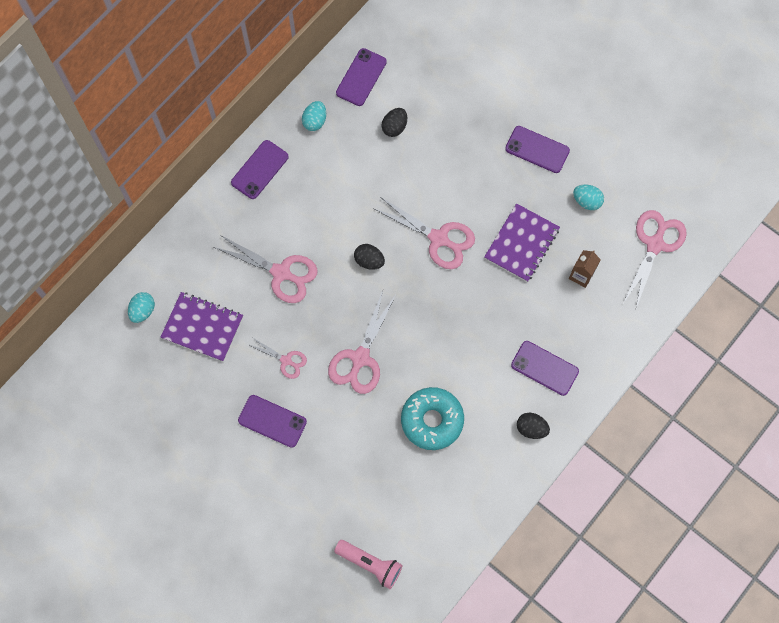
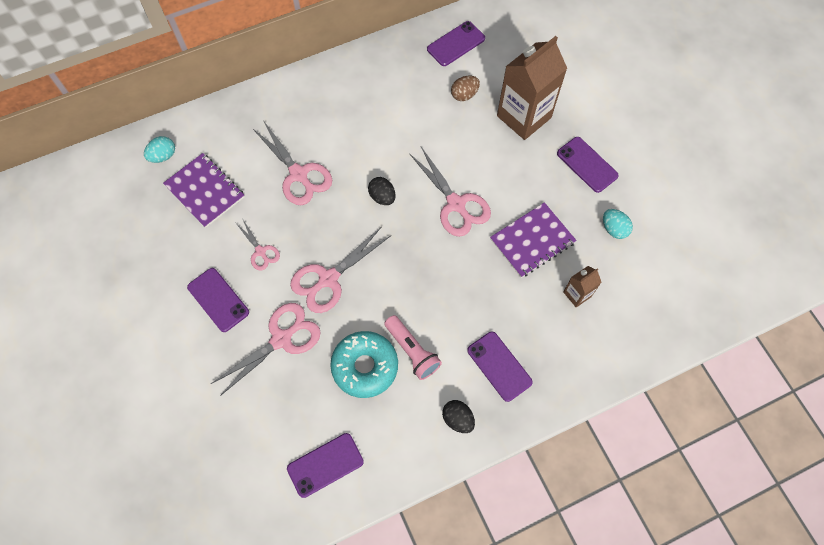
camera: 25 degrees right, 5 degrees down
(260, 169) = (328, 83): purple phone -> purple phone (325, 465)
(315, 121) = (397, 63): turquoise egg -> none
(370, 564) = (233, 479): pink flashlight -> pink flashlight (412, 351)
(394, 127) = (464, 95): black egg -> brown egg
(459, 126) = (524, 117): none -> brown carton
(655, 244) = (664, 296): pink scissors -> pink scissors (281, 339)

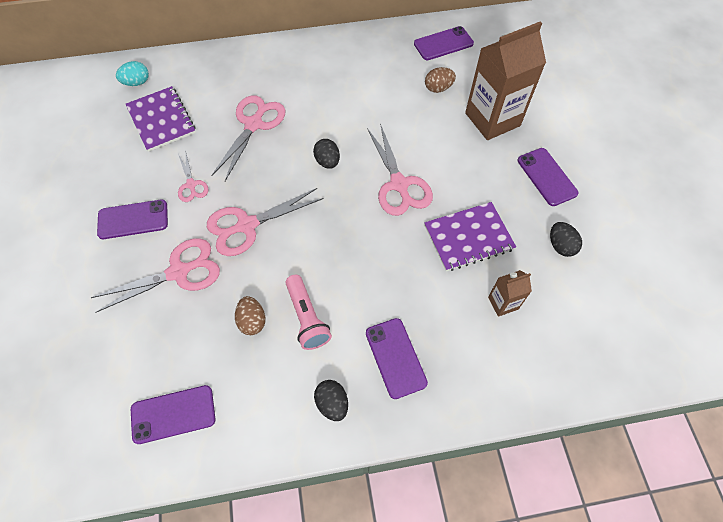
camera: 15 degrees right, 5 degrees down
(218, 300) = (133, 219): purple phone -> purple phone turned 75 degrees counterclockwise
(298, 174) = (254, 124): pink scissors -> pink scissors turned 135 degrees counterclockwise
(365, 366) = (252, 321): turquoise donut -> brown egg
(614, 229) = (560, 246): turquoise egg -> black egg

